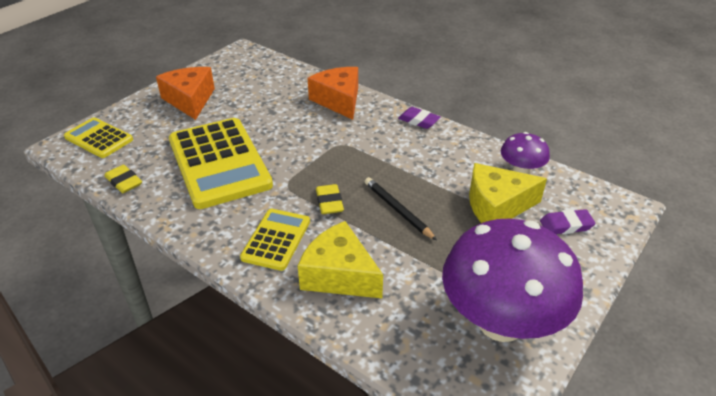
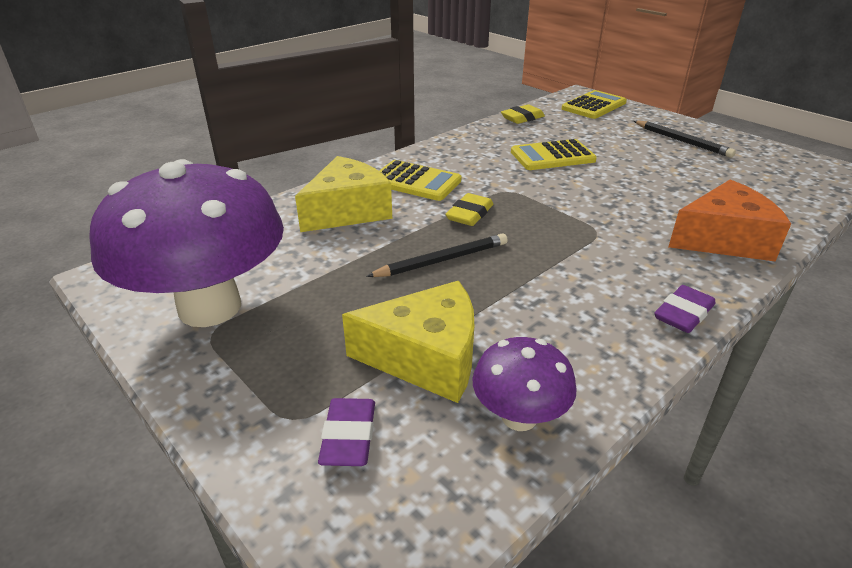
camera: 100 degrees right, 5 degrees down
(190, 100) = (682, 141): orange cheese -> black pencil
(219, 163) = (552, 156): yellow calculator -> yellow calculator, size x0.53
(329, 202) = (469, 214): yellow eraser -> yellow eraser turned 60 degrees counterclockwise
(497, 206) = (426, 357): yellow cheese -> yellow cheese turned 90 degrees clockwise

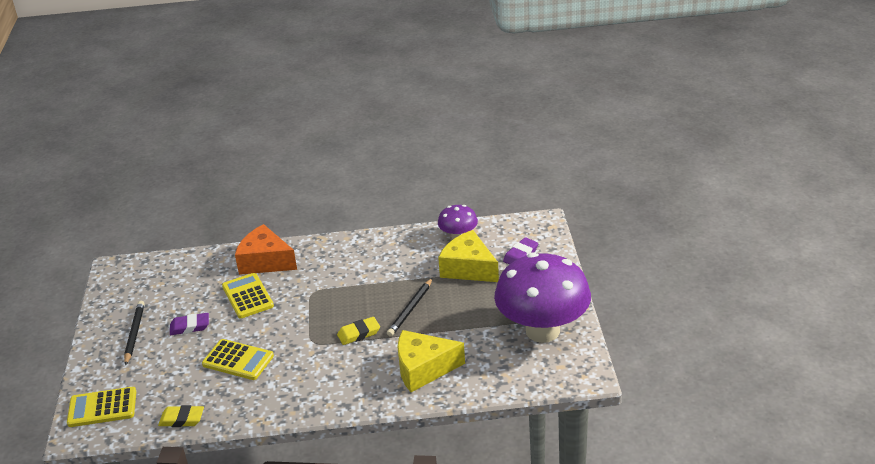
camera: 140 degrees left, 0 degrees up
(415, 182) = (355, 377): yellow calculator -> yellow calculator (247, 296)
(442, 260) = (410, 309): black pencil -> black pencil turned 75 degrees counterclockwise
(683, 314) = (347, 242): purple eraser -> purple eraser (190, 327)

